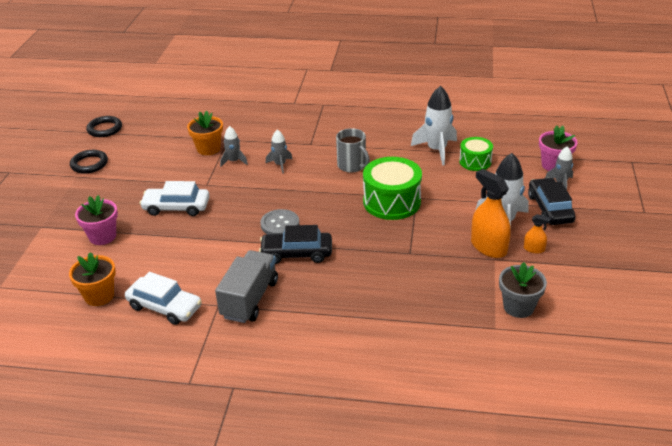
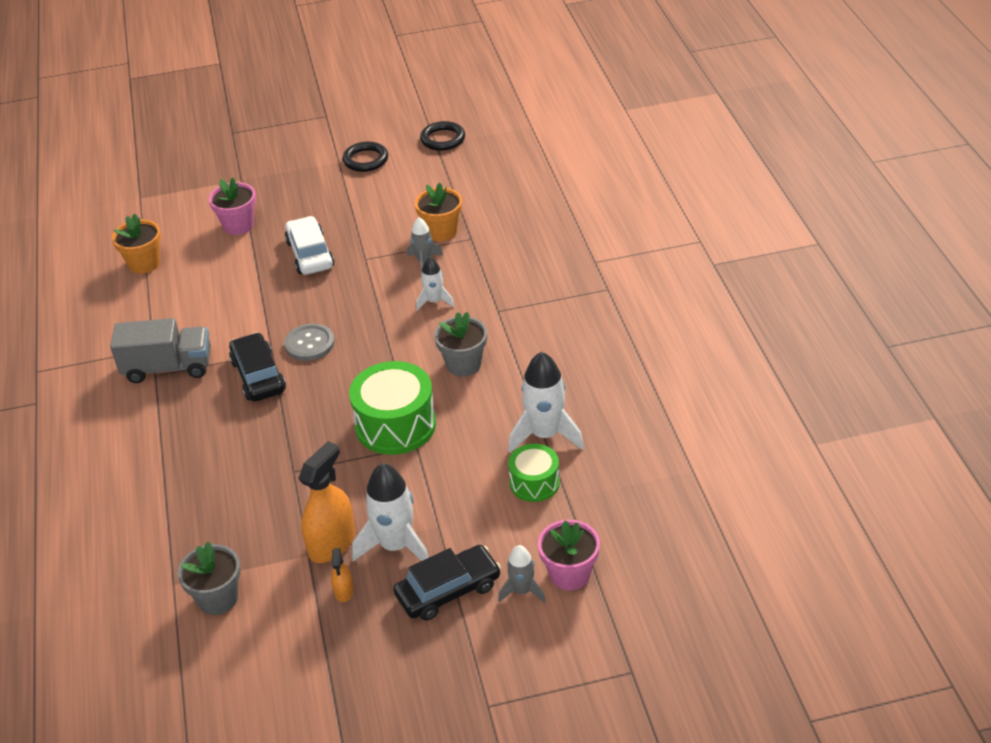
camera: 70 degrees right, 5 degrees up
(164, 307) = (139, 313): white car -> none
(280, 165) = (434, 301): grey rocket -> white rocket
(352, 166) = (463, 364): grey mug -> grey flower pot

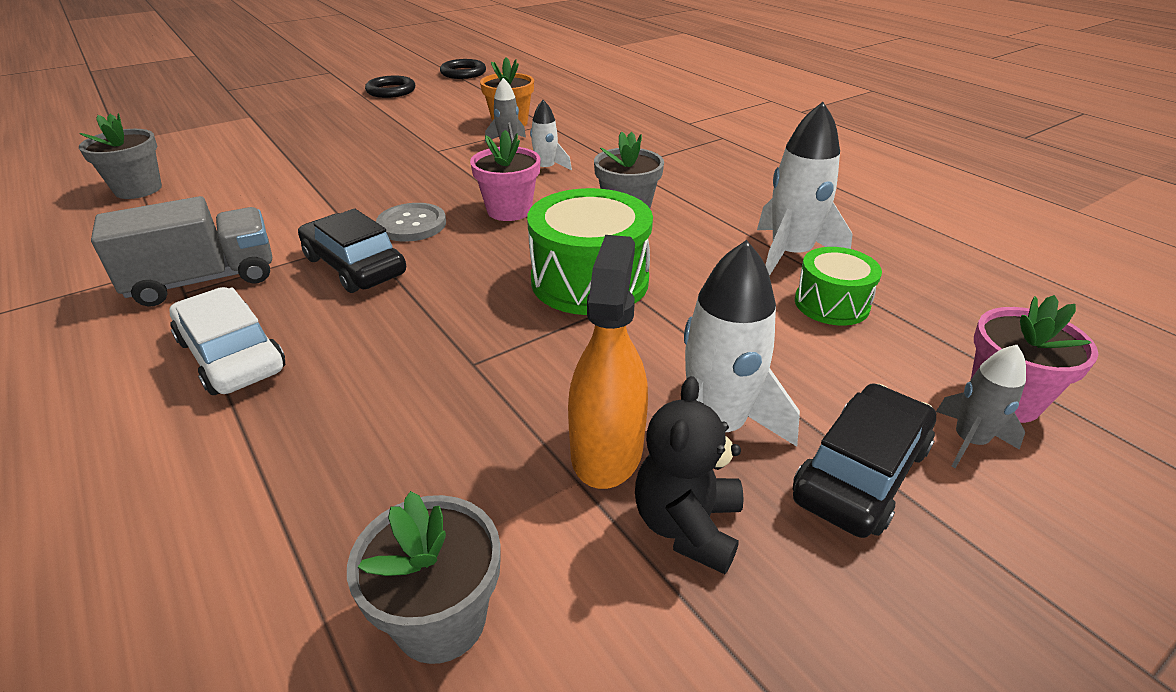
camera: 25 degrees left, 5 degrees down
(144, 263) = (138, 189): orange flower pot -> grey flower pot
(238, 225) = (262, 146): pink flower pot -> pink flower pot (509, 210)
(310, 254) = (367, 155): white car -> white car (232, 355)
(344, 591) = (687, 526): orange spray bottle -> black teddy bear

